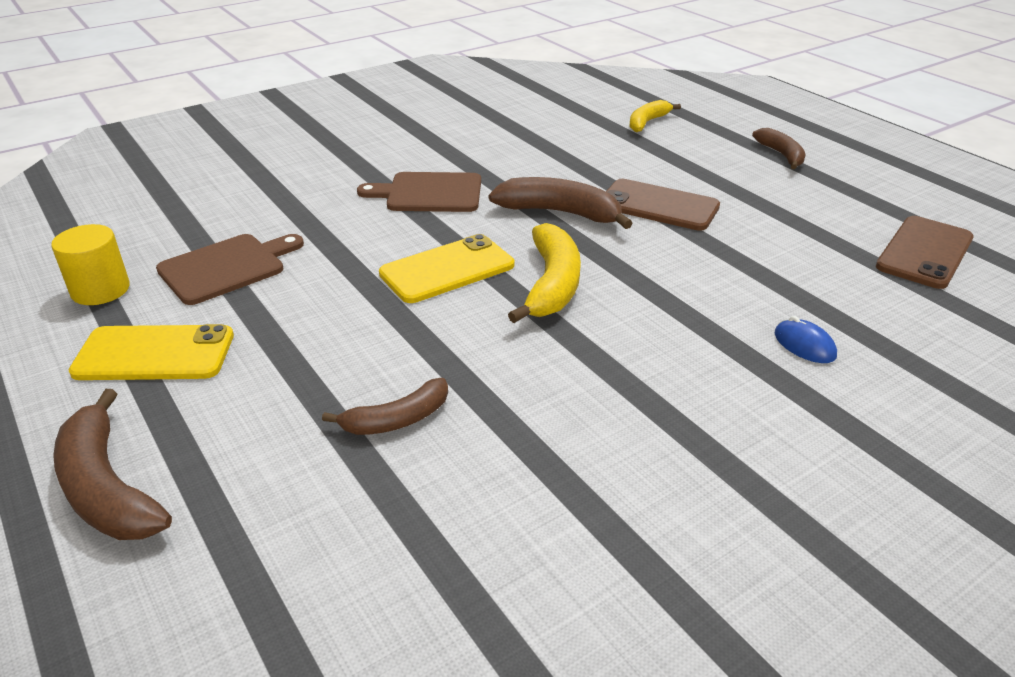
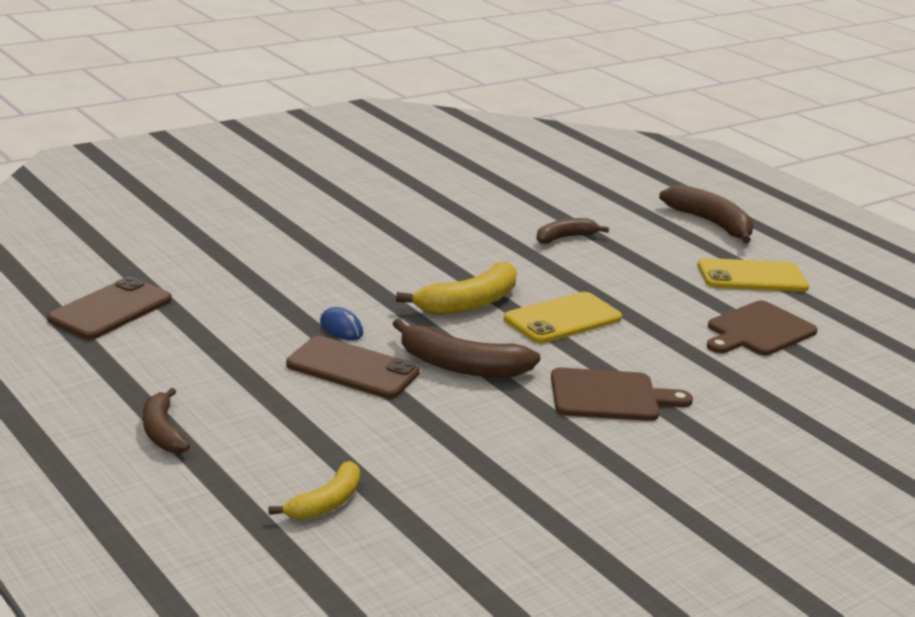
camera: 175 degrees right, 10 degrees down
(100, 290) = (844, 319): yellow cylinder -> none
(552, 284) = (469, 303): yellow banana -> yellow banana turned 135 degrees counterclockwise
(804, 345) = (279, 255): blue mouse -> blue mouse (341, 328)

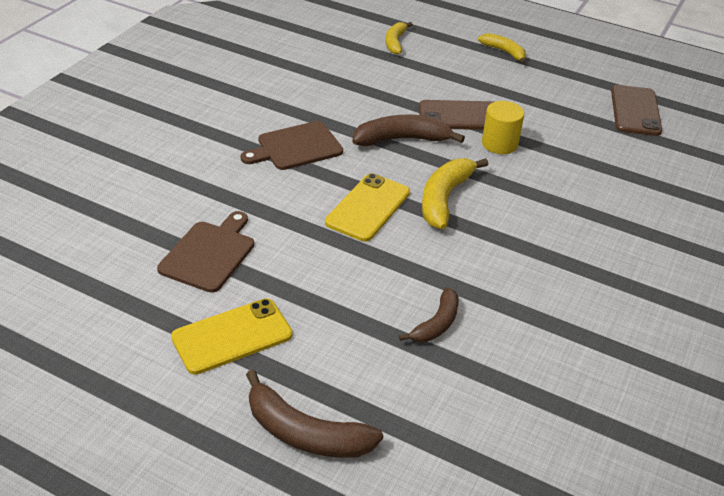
camera: 155 degrees right, 15 degrees up
(162, 431) = (504, 52): brown banana -> yellow banana
(341, 328) = (499, 144): blue mouse -> yellow cylinder

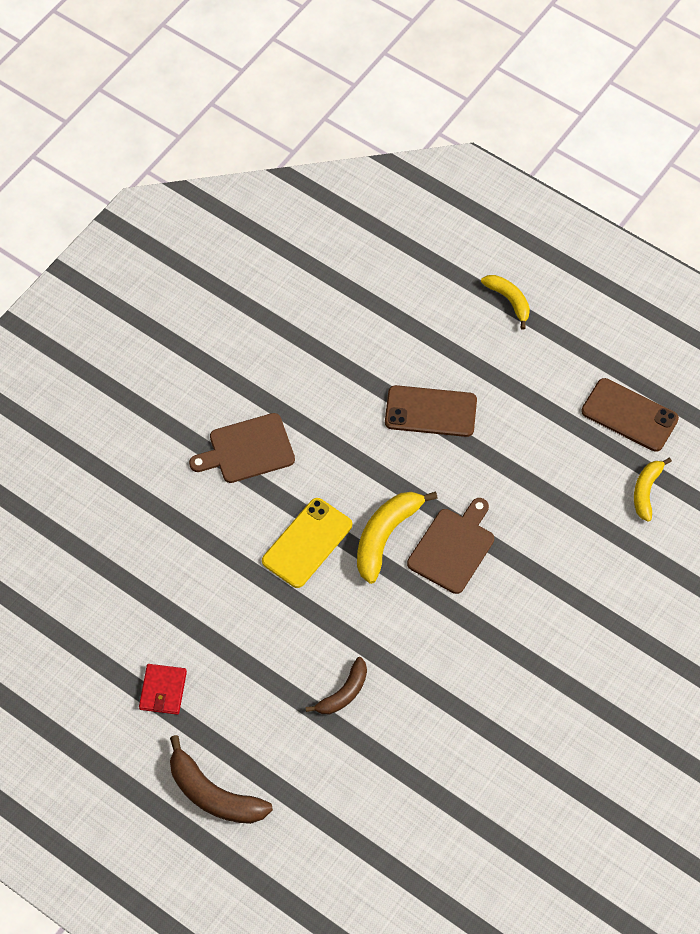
camera: 10 degrees right, 20 degrees up
(209, 253) = (150, 592): brown cutting board -> brown cutting board (453, 547)
(232, 336) = (163, 690): yellow phone -> red wallet
(395, 42) = (384, 276): yellow banana -> yellow banana (646, 491)
(402, 139) = (360, 445): brown banana -> none
(499, 144) = (462, 459): yellow cylinder -> none
(635, 111) = (629, 415): brown phone -> brown phone turned 75 degrees counterclockwise

